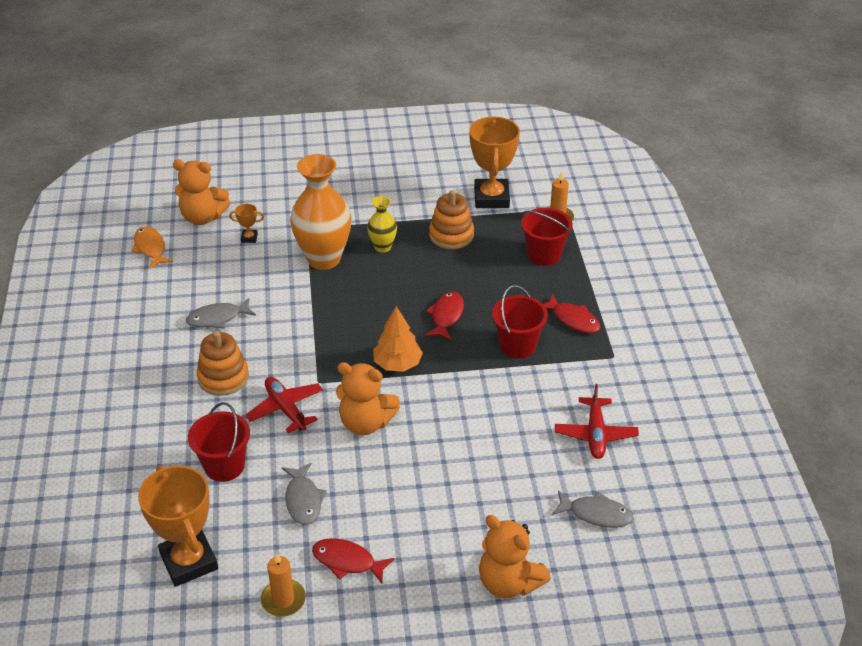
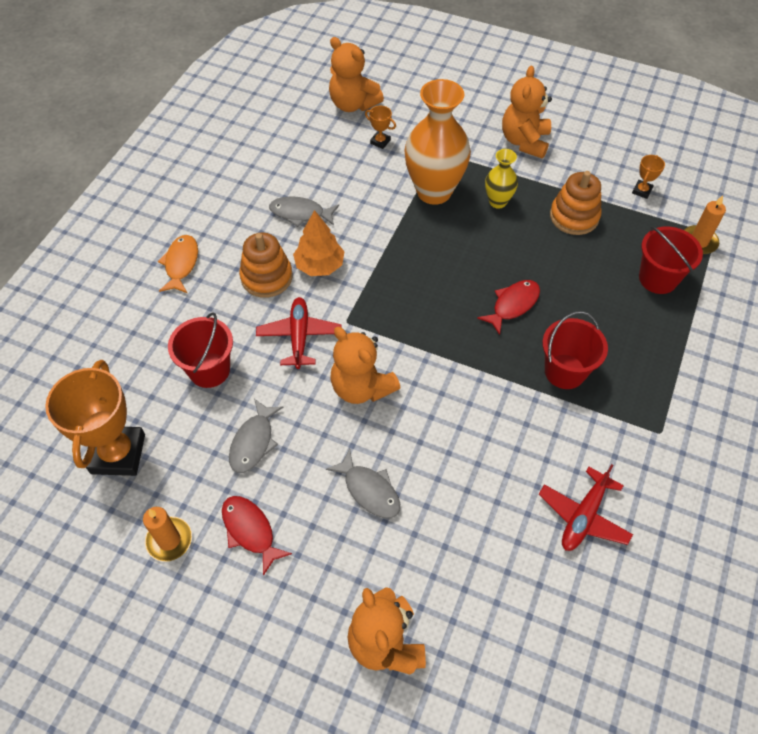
camera: 30 degrees right, 15 degrees up
(150, 248) = (289, 118): orange fish -> orange fish (181, 264)
(374, 195) = (524, 141): none -> orange teddy bear
(397, 364) = (432, 336): orange tree -> orange tree (320, 265)
(491, 198) = (642, 191): orange trophy -> orange trophy, size x0.42
(573, 319) = (642, 368): red fish -> none
(596, 514) = (525, 613): grey fish -> grey fish (369, 490)

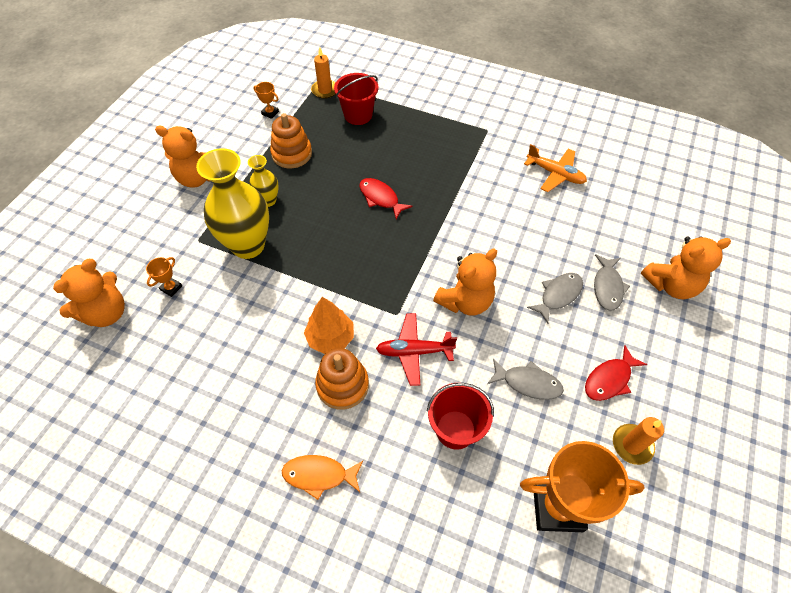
camera: 90 degrees left, 0 degrees up
(300, 213) = (260, 358): grey fish -> grey fish (607, 287)
(434, 191) = (248, 245): orange vase -> yellow vase
(565, 371) = (442, 173): red bucket -> none
(583, 516) = (555, 174): red plane -> orange plane

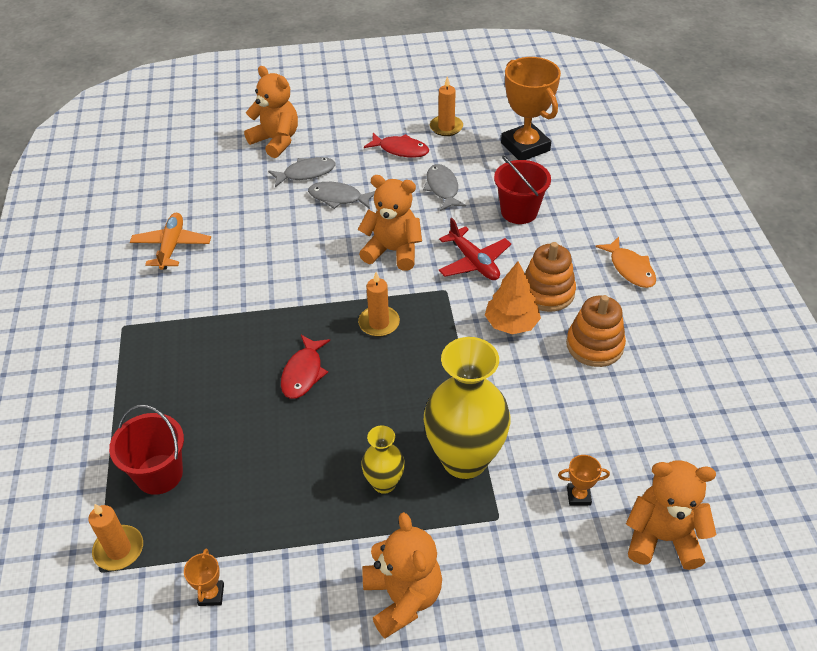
camera: 120 degrees left, 10 degrees down
(292, 154) = (284, 508): orange stacking toy -> orange stacking toy (594, 345)
(394, 256) = (379, 323): none -> orange candle

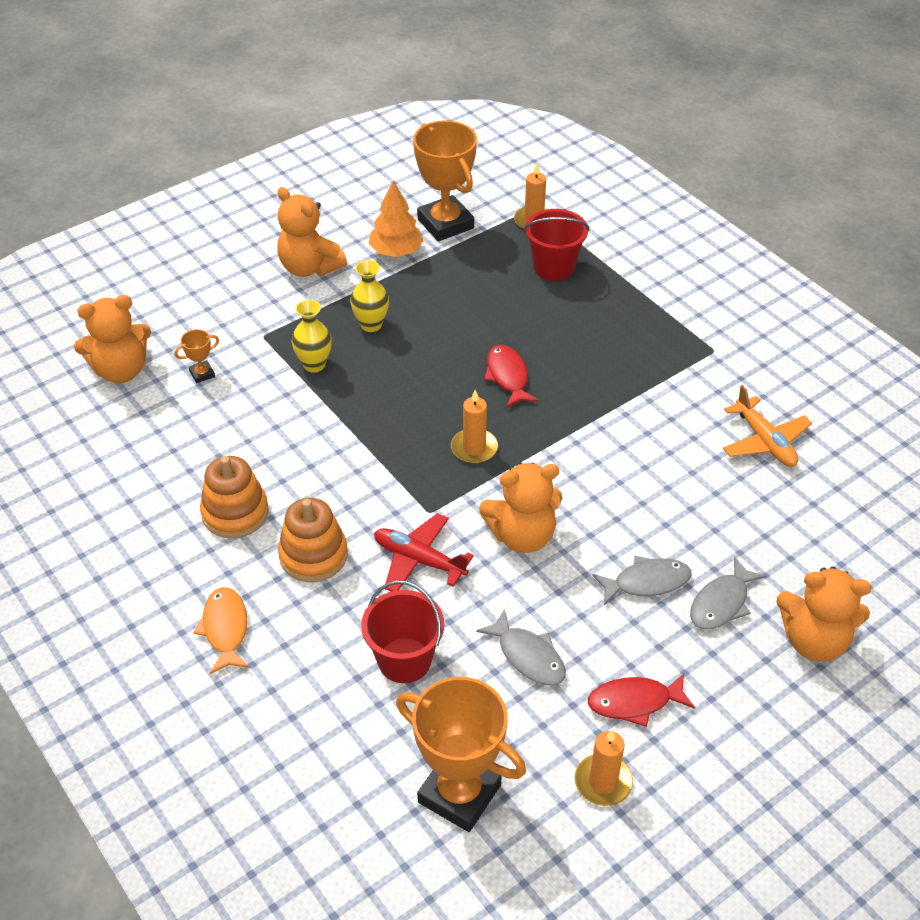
camera: 150 degrees right, 0 degrees up
(211, 594) = (445, 224): orange trophy -> orange trophy, size x2.37
(464, 459) = (314, 365): yellow vase -> yellow vase, size x0.50
(511, 324) = (335, 502): orange tree -> orange tree (396, 251)
(630, 268) = (225, 629): orange fish -> orange fish turned 45 degrees clockwise

